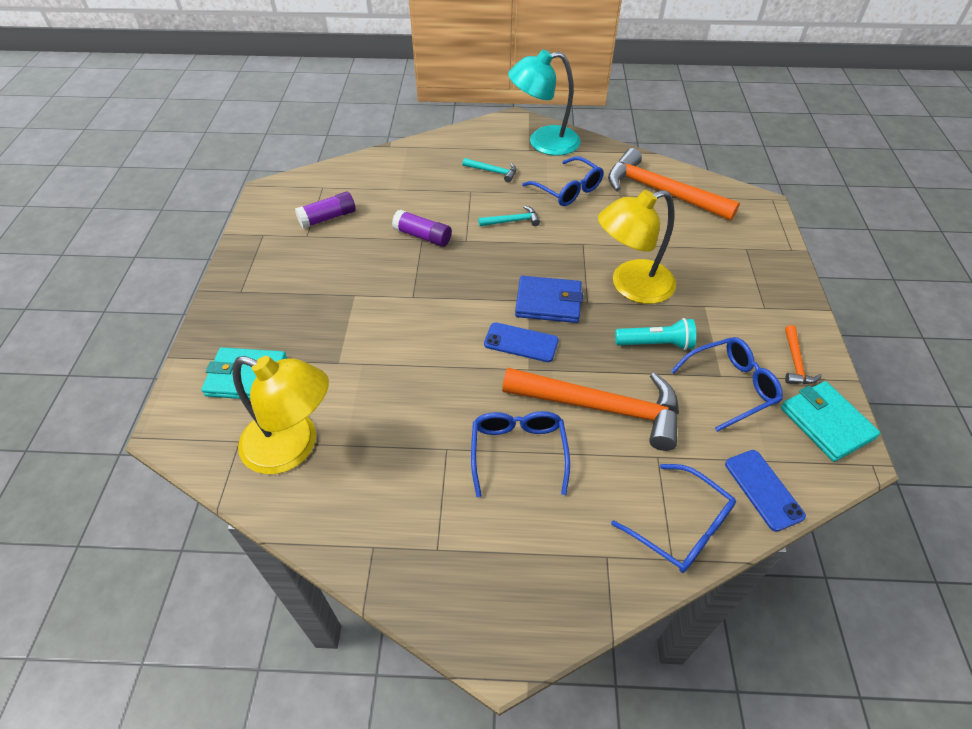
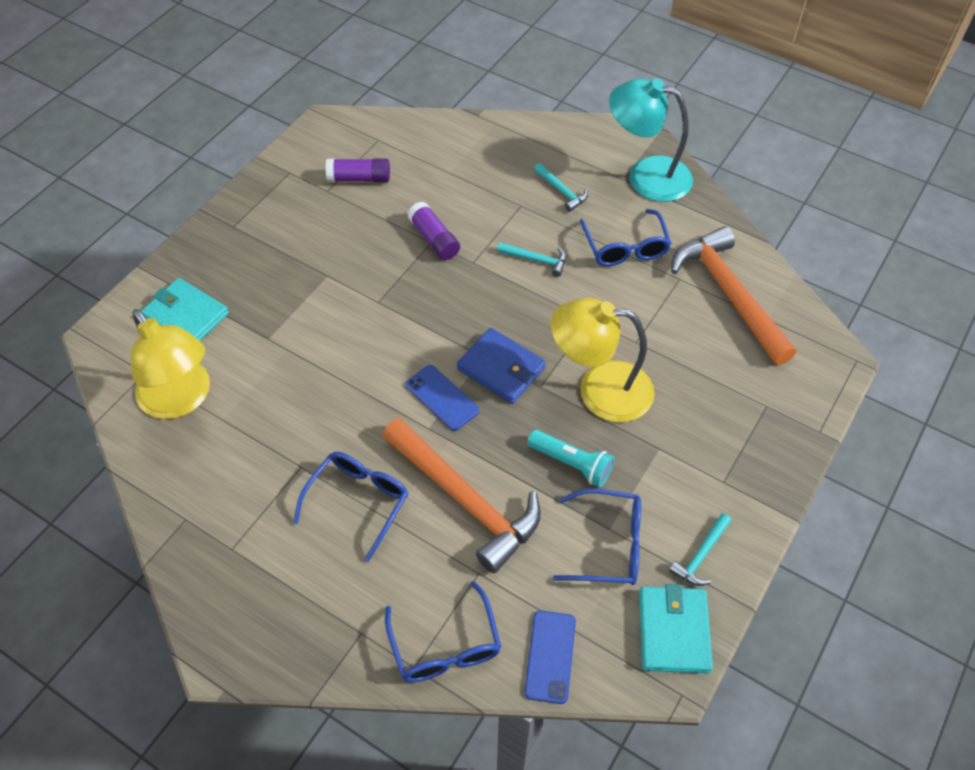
camera: 30 degrees right, 5 degrees up
(795, 362) = (700, 555): orange hammer -> turquoise hammer

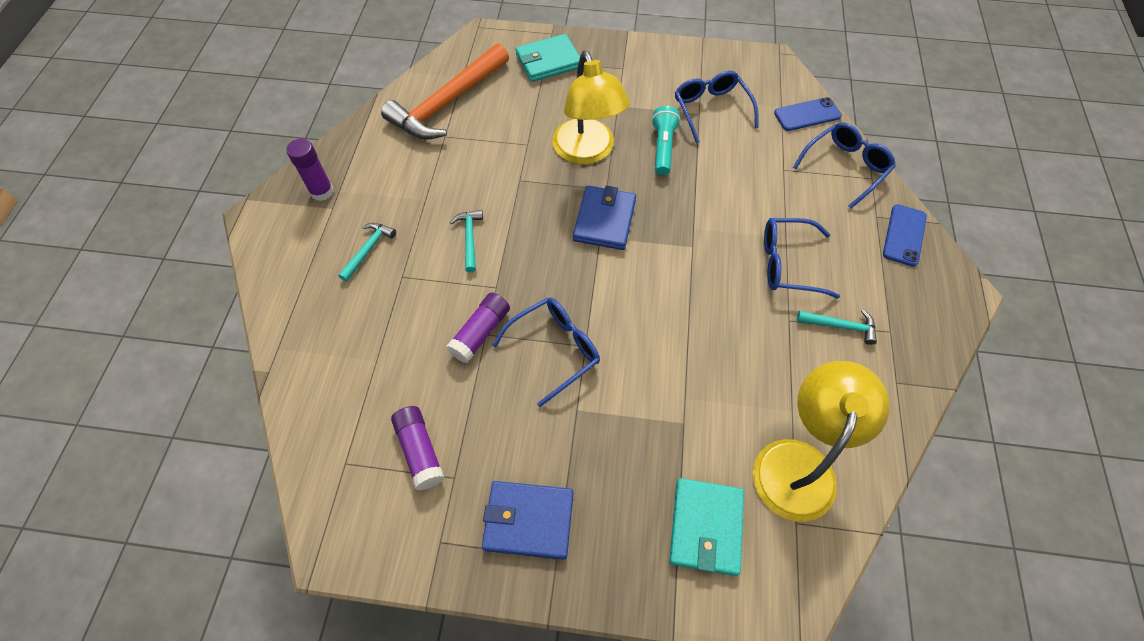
camera: 115 degrees left, 5 degrees up
(268, 220) = (529, 520): none -> blue wallet
(442, 398) = (658, 249): blue phone -> blue phone (904, 235)
(465, 500) = (736, 197): orange hammer -> none
(625, 248) = (424, 180): blue glasses -> blue glasses (555, 349)
(646, 176) = (322, 191): turquoise lamp -> purple glue stick
(674, 631) = (744, 65): turquoise wallet -> turquoise wallet (548, 61)
(700, 555) = (685, 66): turquoise hammer -> turquoise hammer (840, 326)

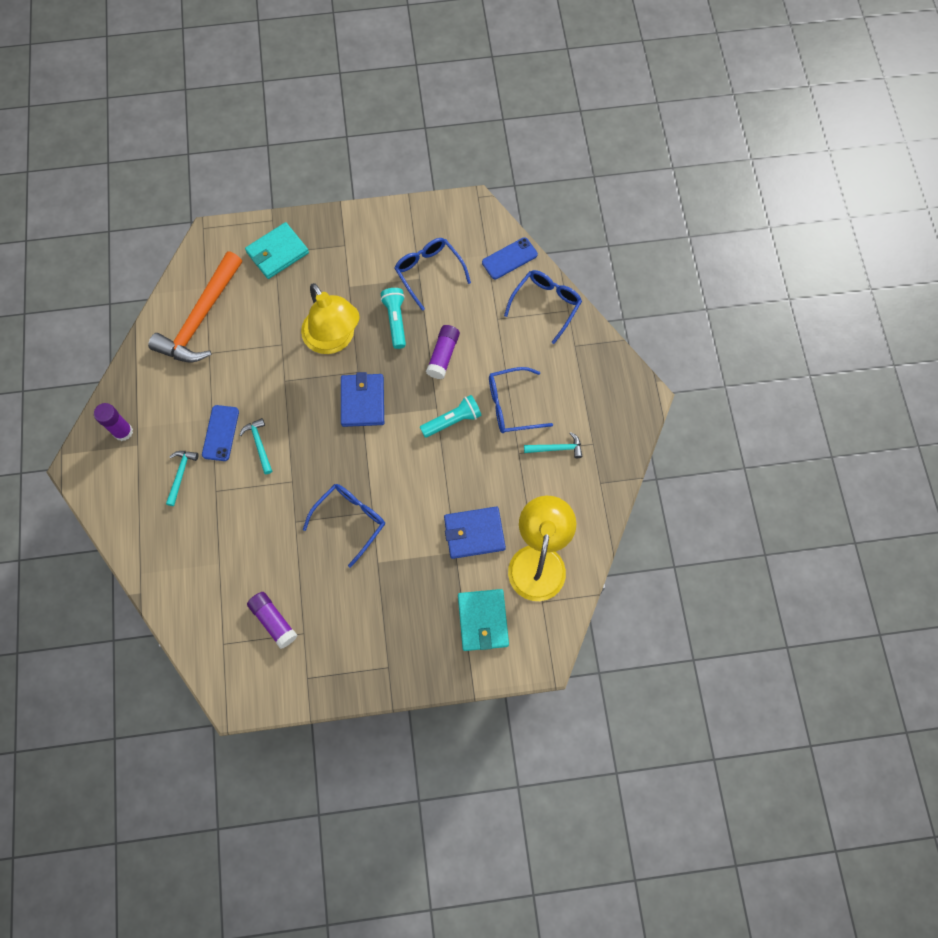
camera: 15 degrees left, 10 degrees up
(480, 333) = (291, 521): purple glue stick -> purple glue stick (443, 355)
(529, 520) = (363, 648): blue wallet -> blue wallet (474, 533)
(710, 265) = (452, 421): none -> turquoise flashlight
(904, 235) = (597, 358): blue phone -> blue phone (220, 433)

